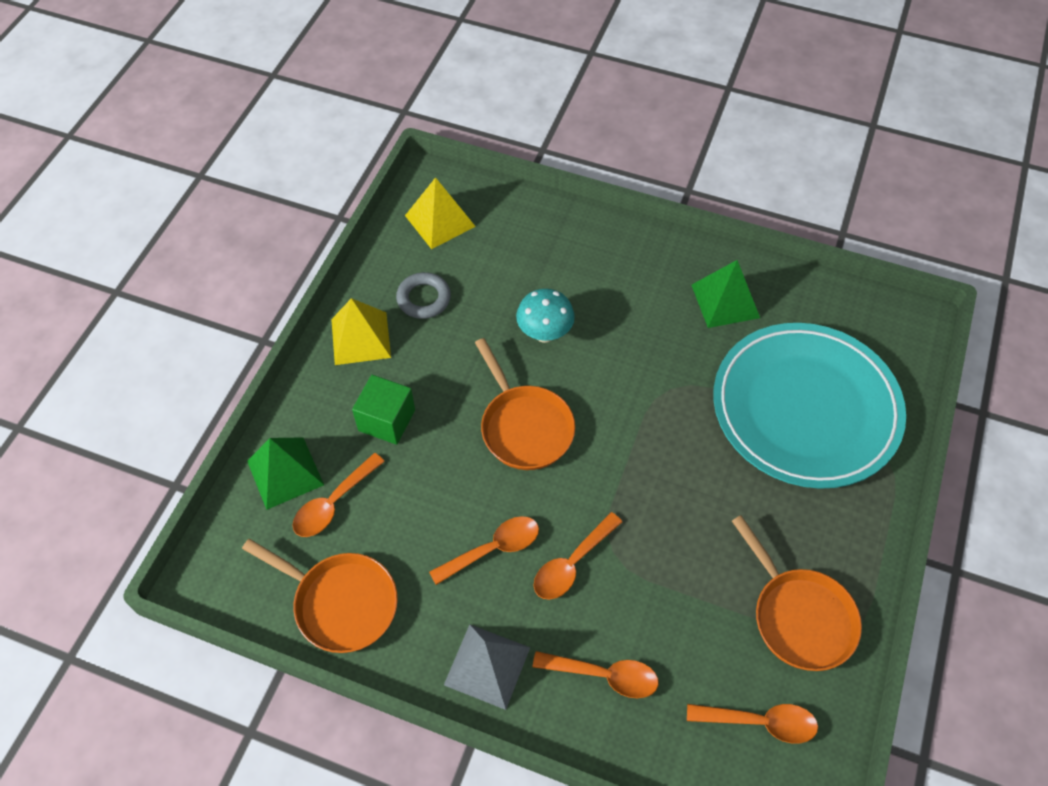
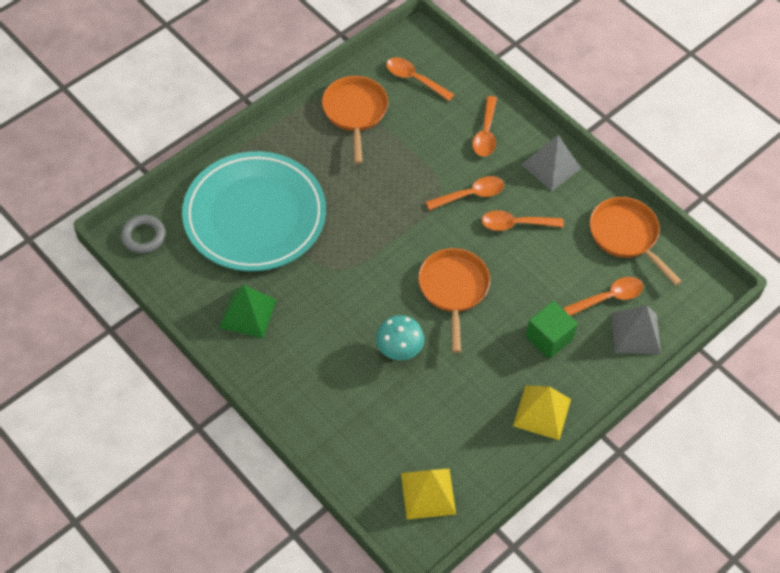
camera: 155 degrees left, 0 degrees up
(285, 472) = (636, 333): green pyramid -> grey pyramid
(424, 298) = (477, 424): grey ring -> grey ring (143, 236)
(604, 675) = (485, 133): orange spoon -> orange spoon turned 120 degrees counterclockwise

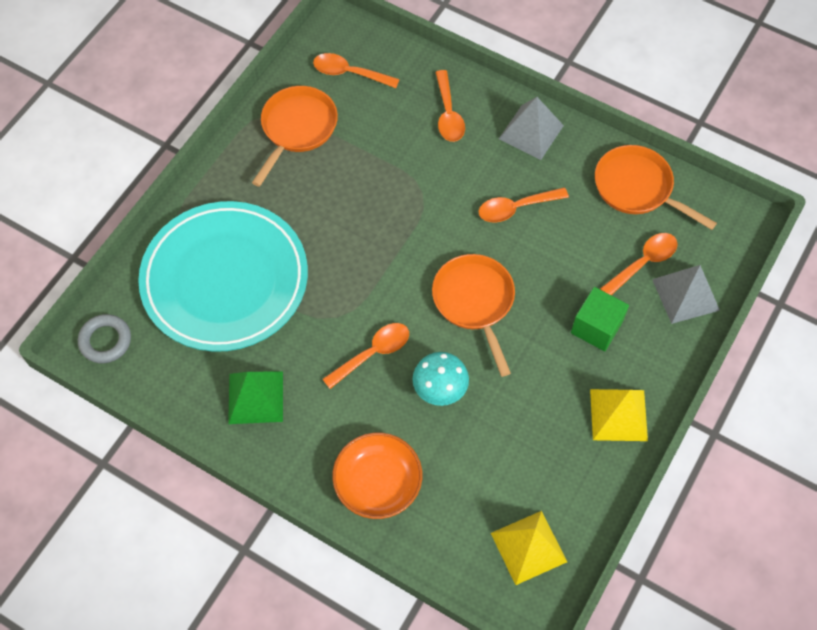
camera: 15 degrees left, 5 degrees up
(322, 407) = (378, 482): none -> orange bowl
(355, 112) = (297, 129): orange pan -> orange pan turned 45 degrees clockwise
(471, 195) = (456, 188): orange spoon -> orange spoon (373, 353)

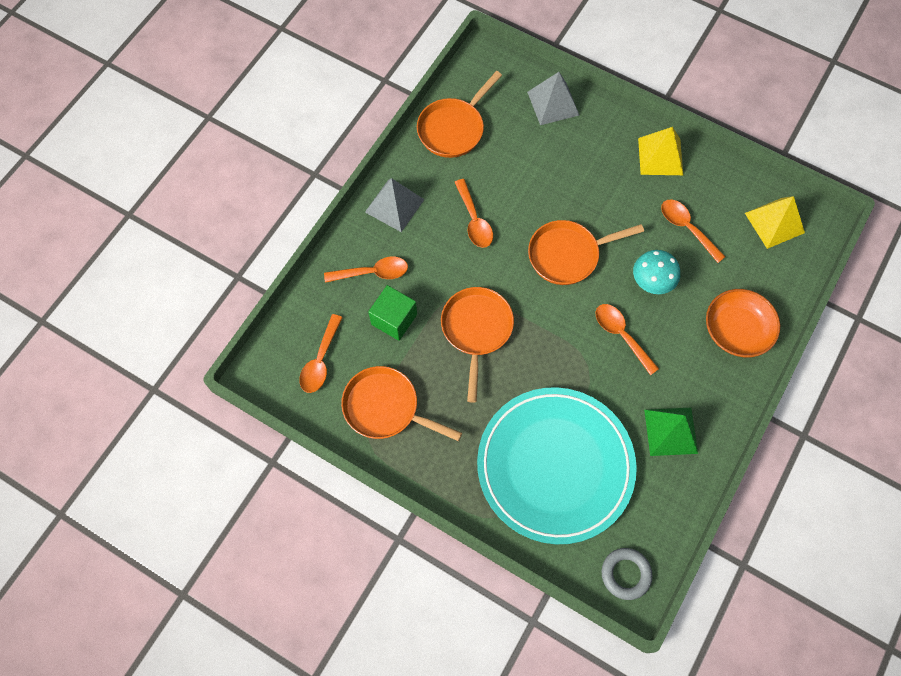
camera: 90 degrees left, 5 degrees up
(381, 209) = (476, 330): none -> orange pan
(596, 327) = (586, 166): green cube -> green cube (394, 319)
(643, 262) = (525, 129): orange spoon -> orange spoon (686, 228)

